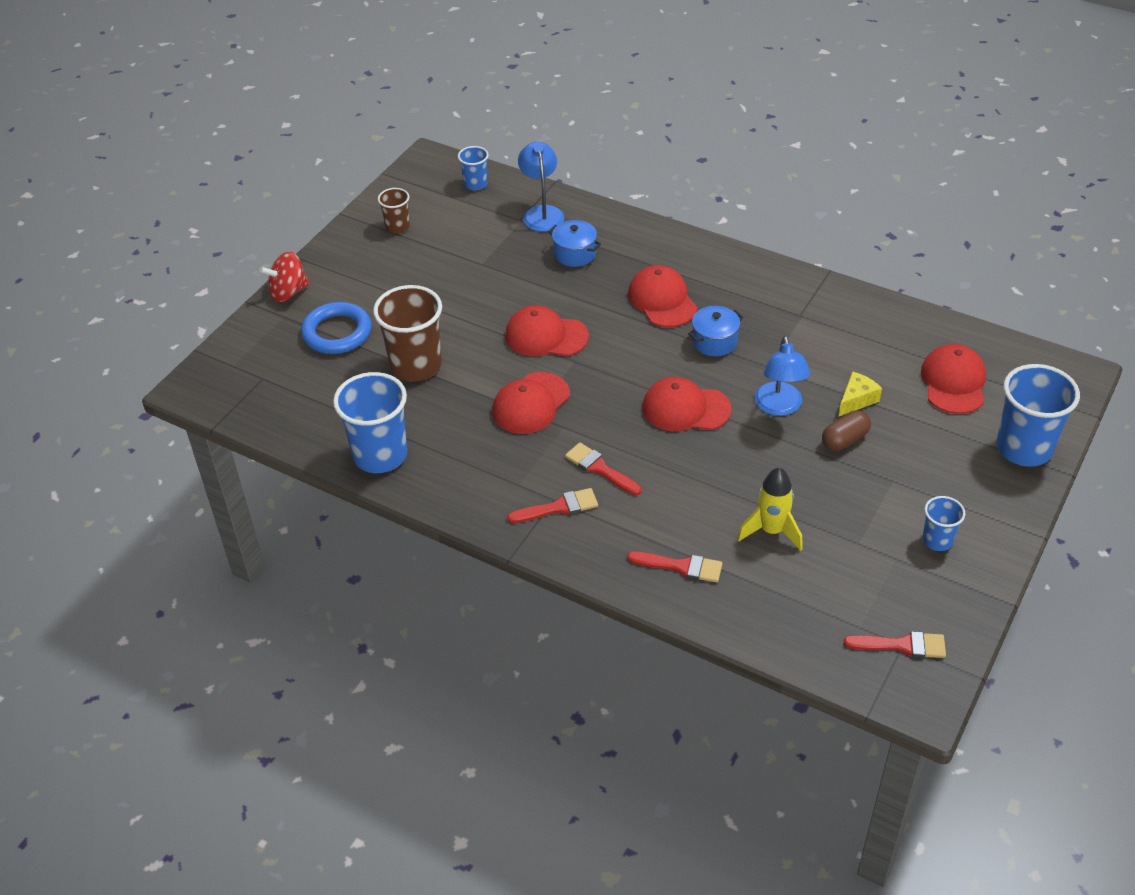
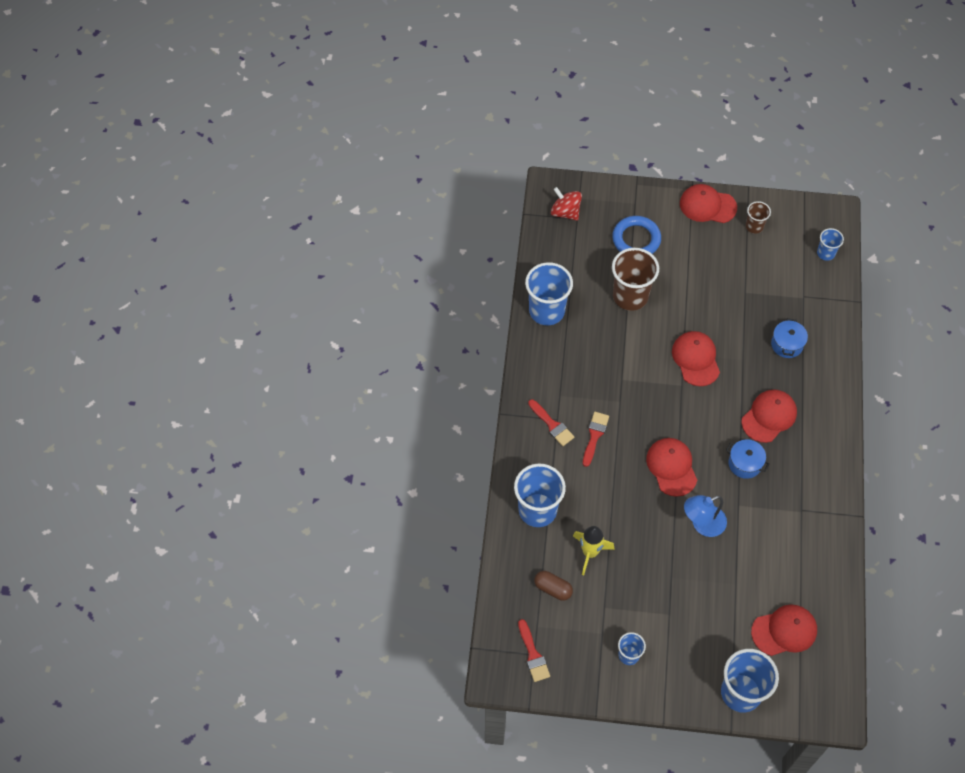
camera: 65 degrees right, 15 degrees up
(288, 292) = (657, 195): red spinning top -> red spinning top (565, 212)
(531, 404) = (630, 375): red cap -> red cap (707, 205)
(542, 213) = (818, 307): blue lamp -> none
(681, 566) = (537, 510): red brush -> blue cup
(844, 440) = (691, 574): brown capsule -> brown capsule (553, 589)
(857, 400) = (734, 571): yellow cheese -> none

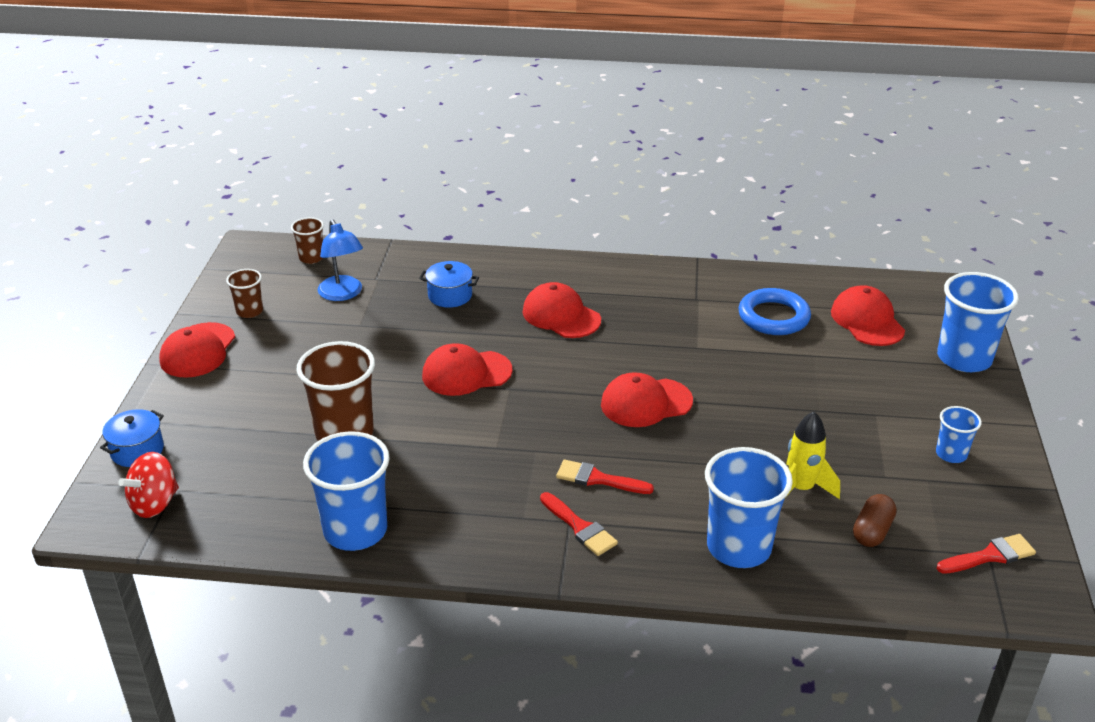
camera: 90 degrees left, 25 degrees down
(552, 425) = (580, 527): red brush -> red brush turned 90 degrees clockwise
(636, 239) = (237, 424): blue ring -> blue ring (773, 317)
(702, 524) = (731, 379): blue lamp -> blue lamp (343, 294)
(745, 464) = (634, 339): blue pot -> blue pot (137, 450)
(826, 253) = (311, 258): blue cup -> brown cup

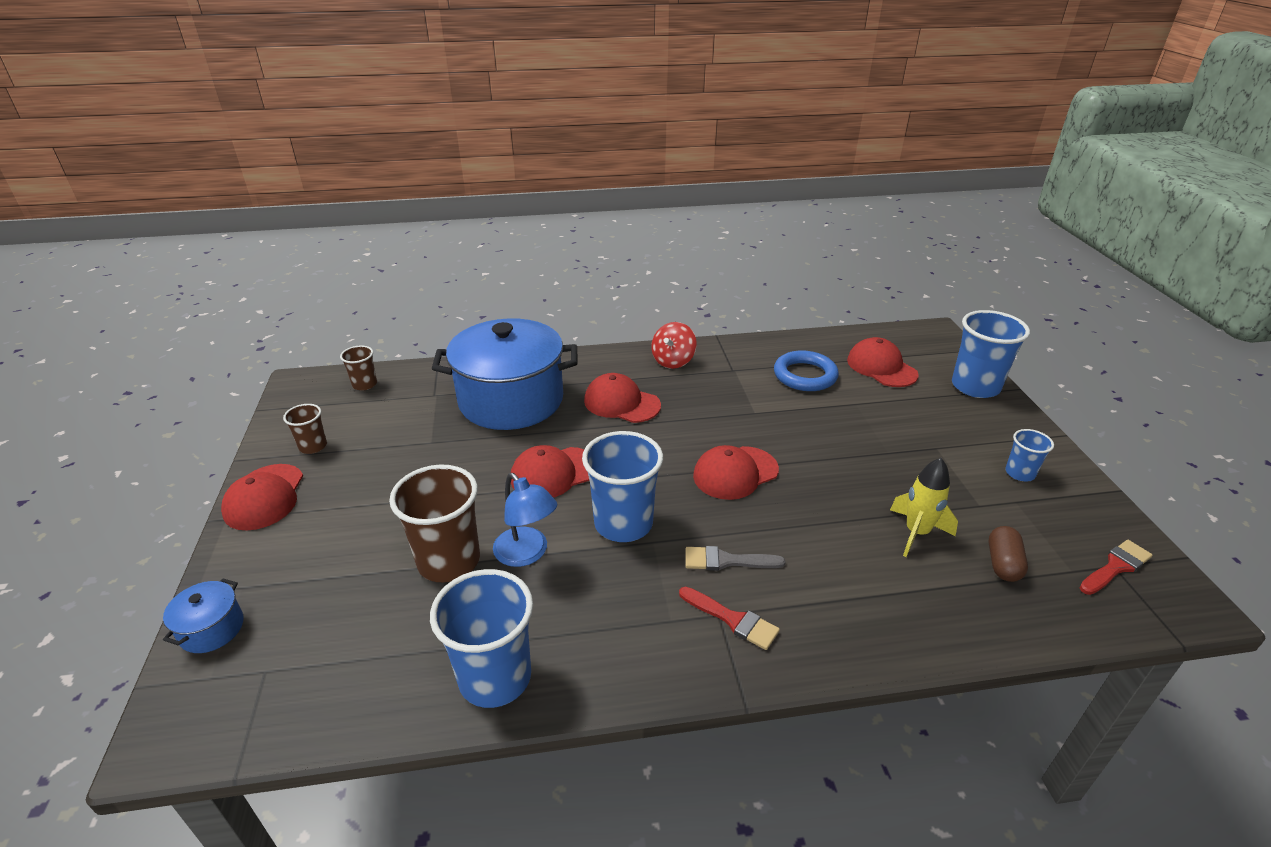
camera: 15 degrees left, 0 degrees up
(154, 503) = (244, 695): red spinning top -> red spinning top (673, 361)
(343, 294) = (406, 414): blue lamp -> blue lamp (527, 554)
(450, 295) = (511, 400): blue pot -> blue pot, size x2.48
(598, 479) = (726, 561): red brush -> grey brush
(739, 547) = (895, 608): blue cup -> blue cup (623, 523)

